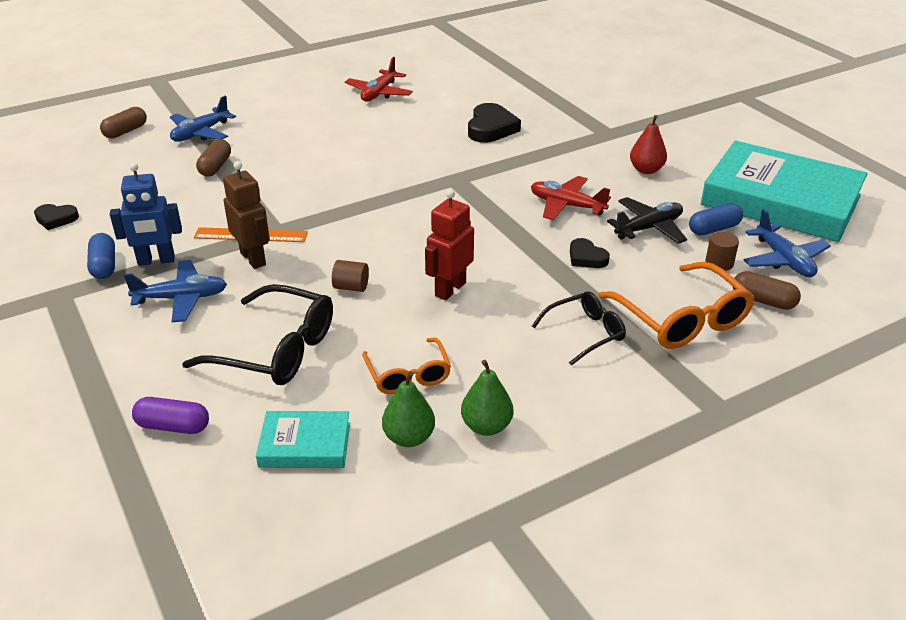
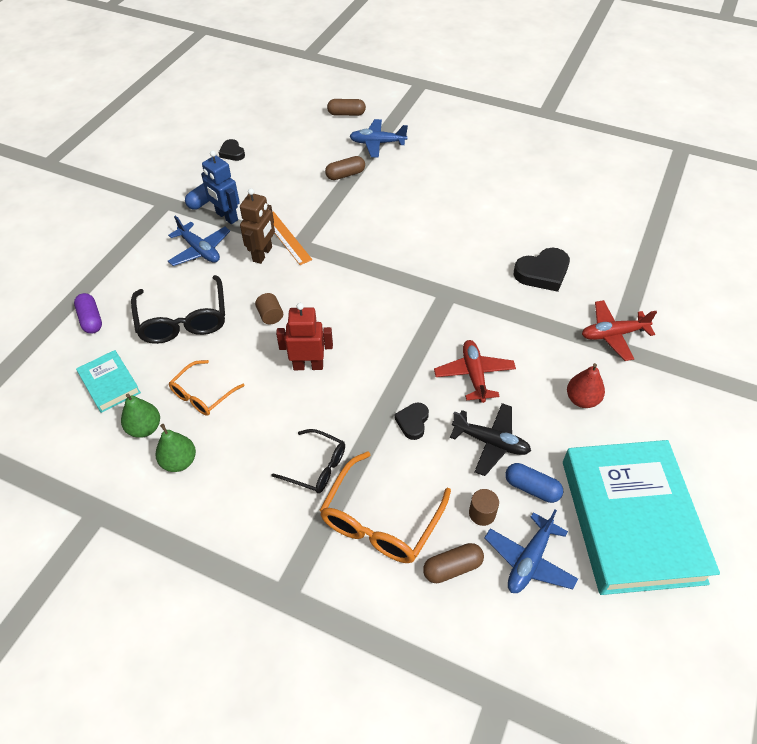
camera: 55 degrees right, 15 degrees up
(379, 93) = (524, 187): red plane -> red plane (613, 334)
(763, 300) = (452, 568): brown capsule -> brown capsule turned 75 degrees clockwise

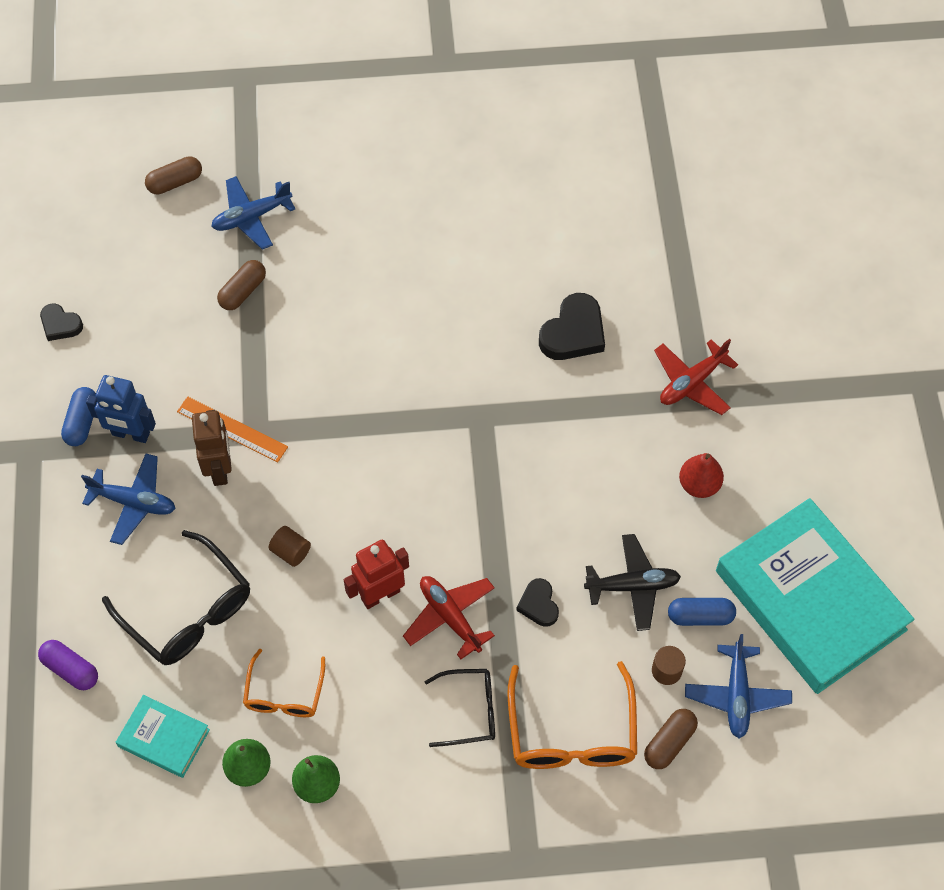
camera: 30 degrees left, 10 degrees up
(474, 375) = (571, 512): red plane -> red plane (450, 617)

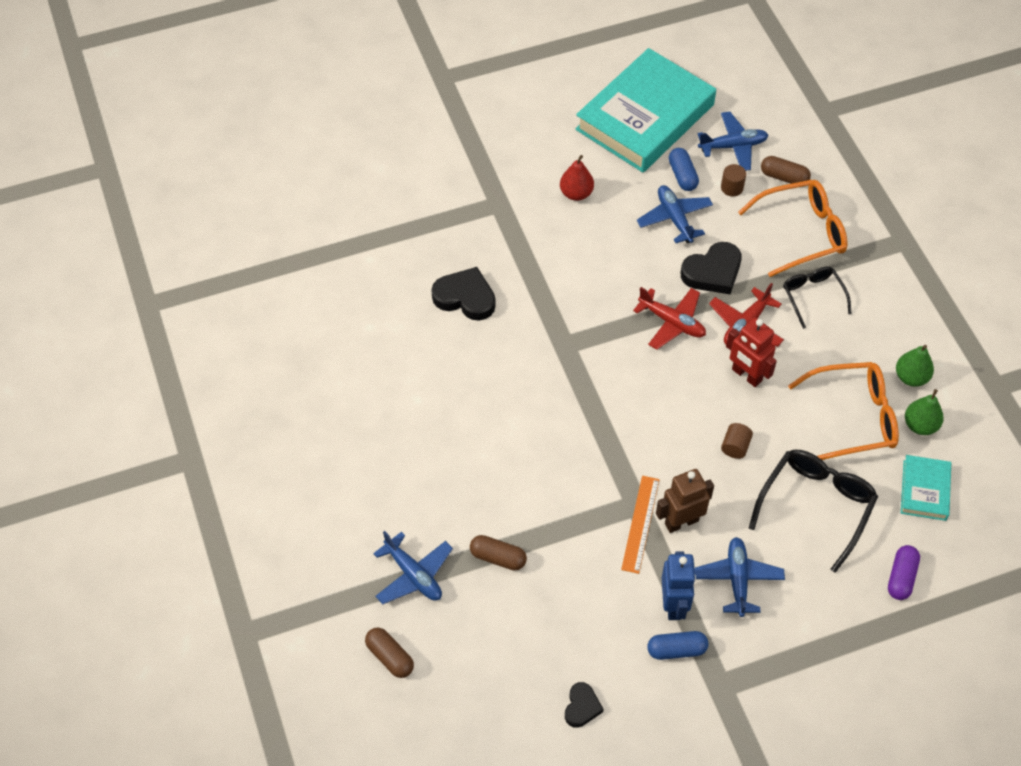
camera: 105 degrees left, 5 degrees down
(284, 694) = (853, 418): orange glasses -> orange glasses, size x1.64
(538, 604) = (712, 272): black heart -> black heart, size x1.70
(633, 586) = (674, 218): black plane -> blue plane
(692, 382) = (488, 212): red plane -> red plane (672, 322)

